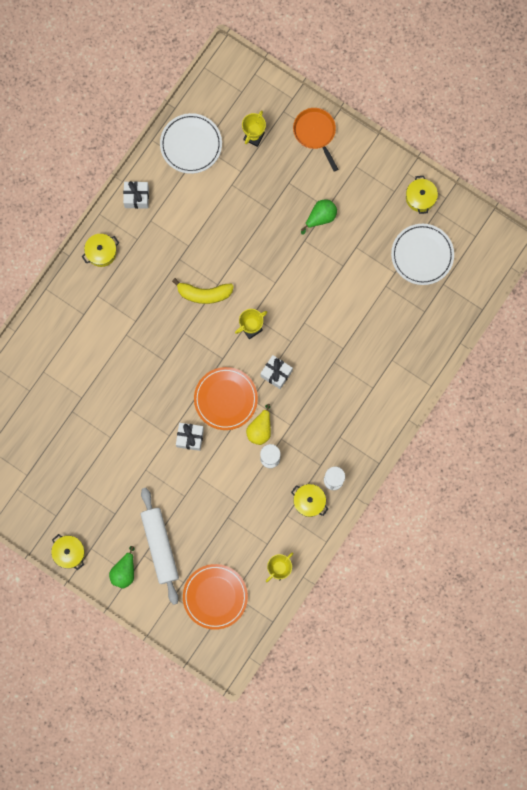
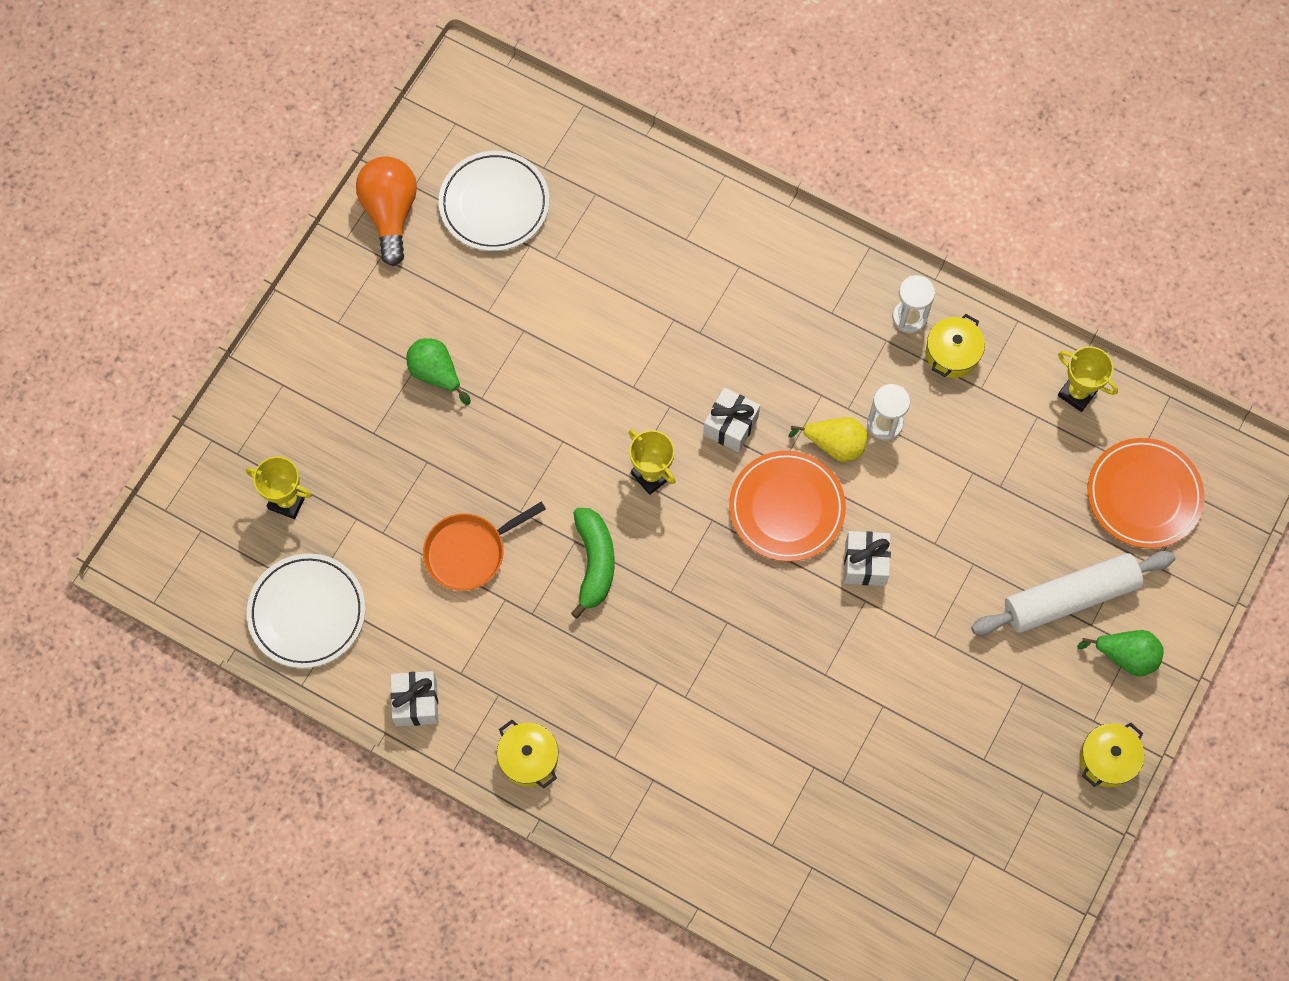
camera: 95 degrees left, 10 degrees down
(204, 294) = (594, 563): yellow banana -> green banana
(315, 133) = (276, 395): orange pan -> orange pan (469, 552)
(420, 198) = (390, 213): yellow pot -> orange light bulb

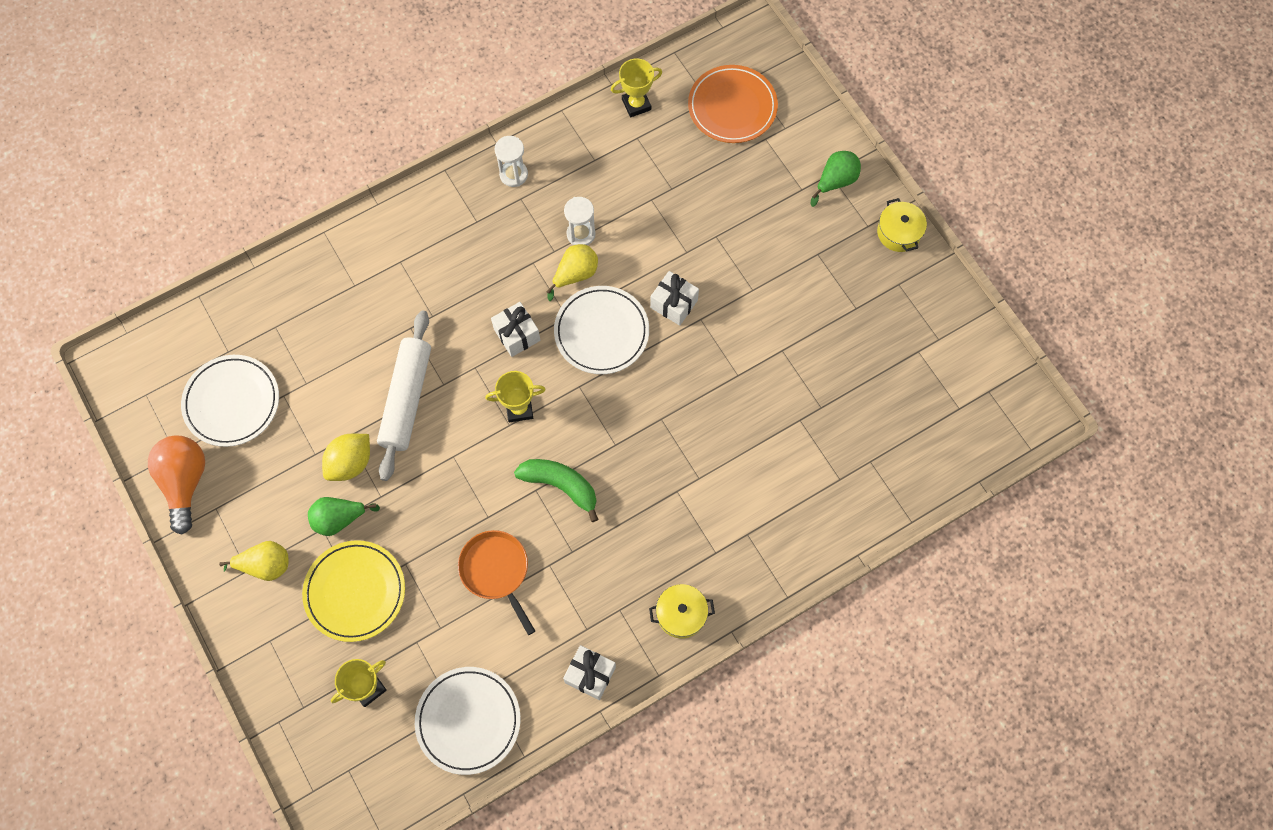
camera: 60 degrees left, 0 degrees up
(352, 335) = (265, 565): none -> yellow pear
(373, 432) = (355, 592): none -> yellow plate
(390, 213) = (185, 482): orange light bulb -> orange light bulb turned 60 degrees clockwise
(469, 552) = (496, 571): orange pan -> orange pan turned 150 degrees clockwise
(498, 350) = (350, 463): none -> yellow lemon
(786, 508) = (601, 332): orange plate -> white plate
(952, 353) = (558, 163): yellow pot -> none
(1070, 598) = (776, 191): white rolling pin -> white rolling pin (407, 399)

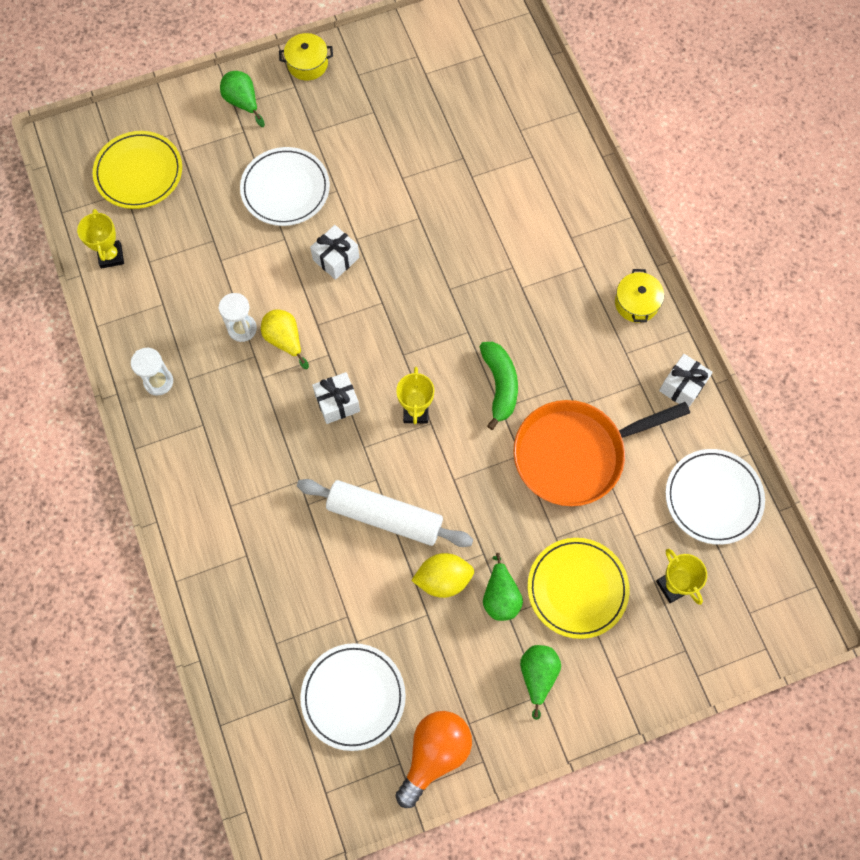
camera: 80 degrees left, 0 degrees up
(185, 482) = (434, 754): orange light bulb -> orange light bulb turned 120 degrees clockwise
(265, 565) = (538, 675): yellow pear -> green pear
(350, 463) = (443, 579): yellow lemon -> yellow lemon turned 60 degrees counterclockwise
(496, 571) = (575, 454): orange pan -> orange pan, size x1.65
(561, 485) = (500, 385): green banana -> green banana turned 135 degrees clockwise
(601, 332) = (351, 326): white plate -> white plate (285, 189)
(732, 107) = (139, 172): orange plate -> yellow plate

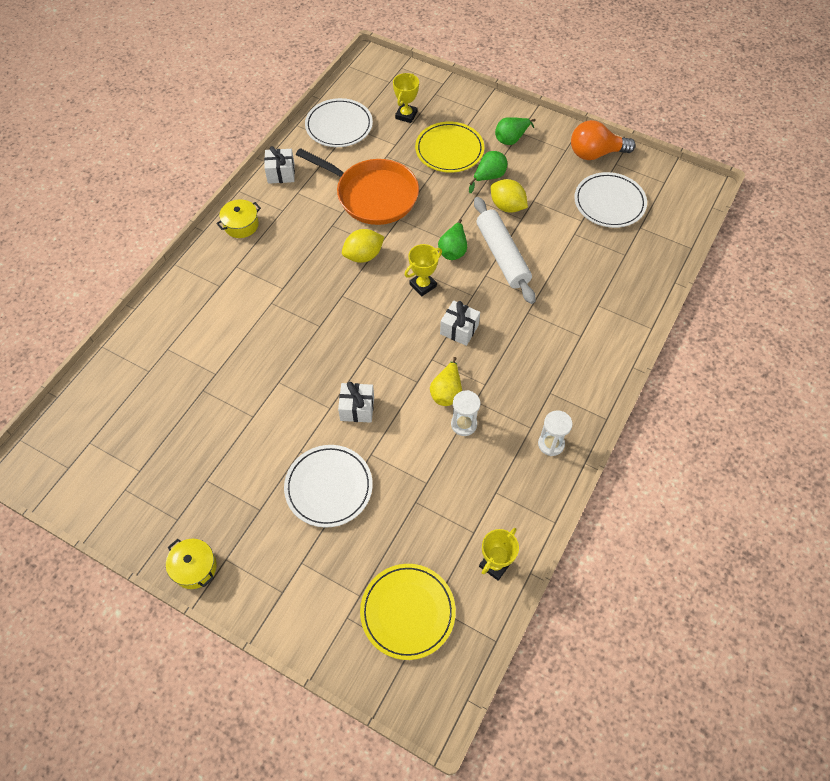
camera: 130 degrees left, 10 degrees down
(243, 103) = (274, 587): green pear -> green pear (453, 250)
(500, 385) = (363, 256): green banana -> yellow lemon

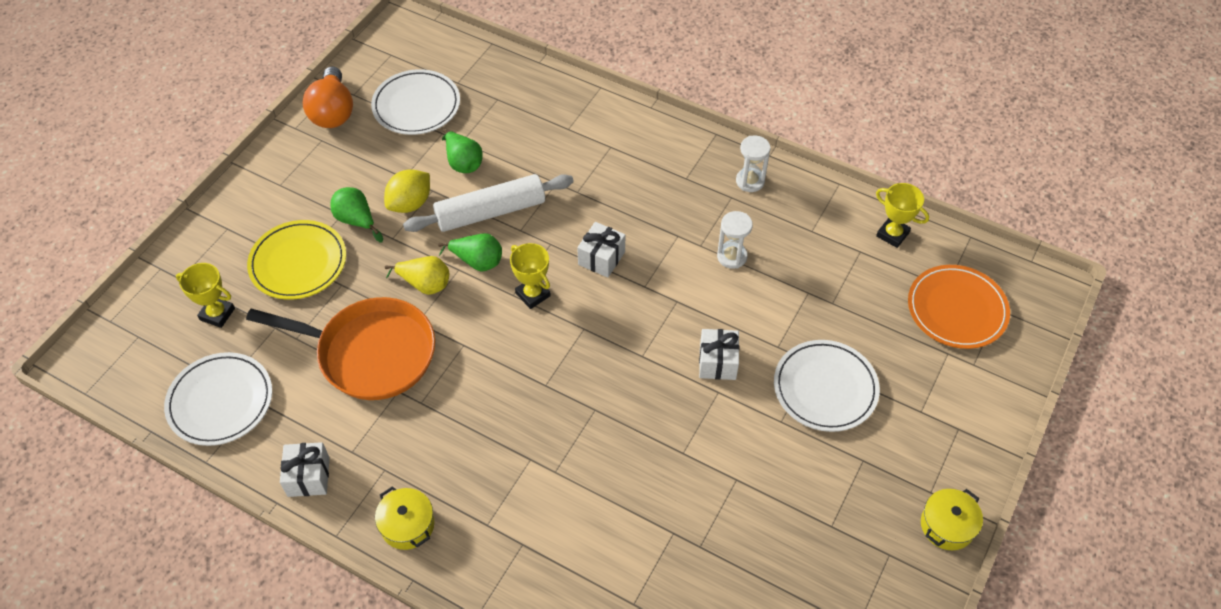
camera: 90 degrees left, 5 degrees down
(363, 256) = (479, 362): yellow lemon -> none
(373, 195) = (370, 353): orange pan -> orange pan turned 75 degrees clockwise
(407, 612) = (956, 309): yellow plate -> orange plate
(447, 392) = (689, 272): yellow pear -> yellow pear (425, 284)
(511, 139) = (290, 194): green pear -> green pear (463, 162)

